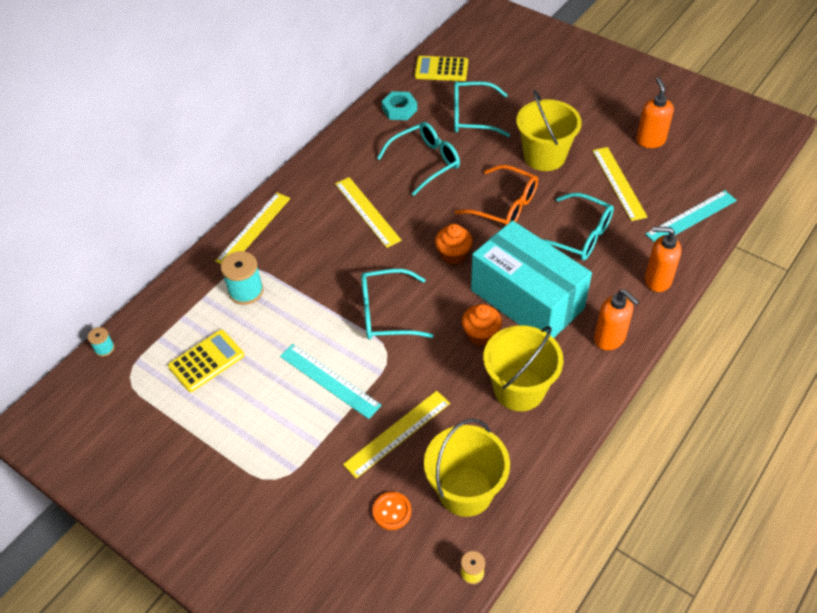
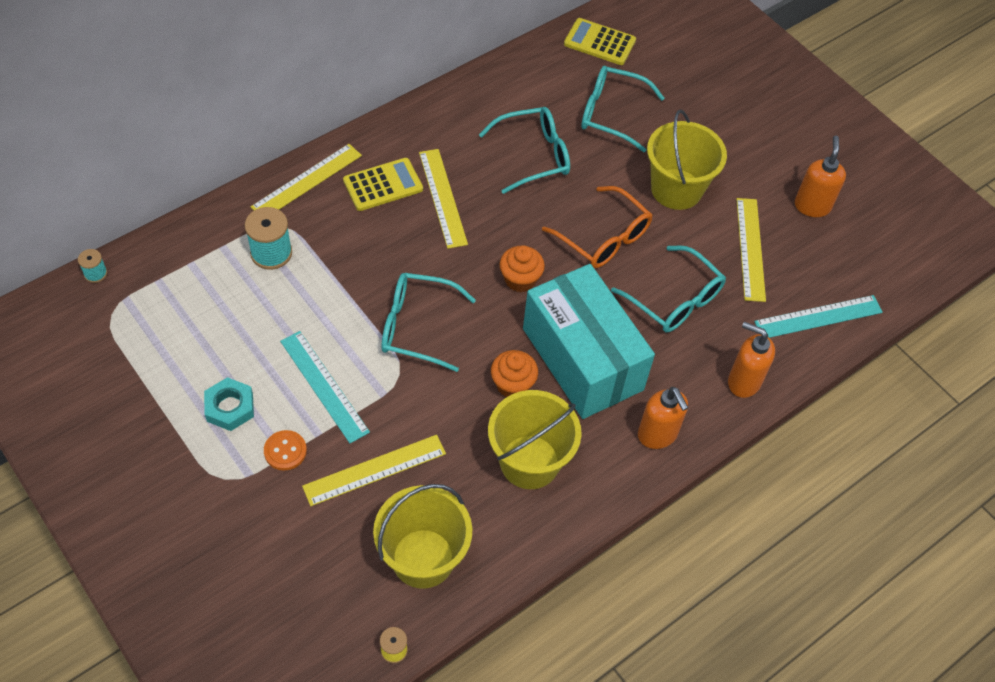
camera: 10 degrees right, 5 degrees up
(206, 361) = (199, 322): yellow calculator -> yellow calculator (383, 185)
(392, 511) = (334, 555): orange button -> orange button (285, 451)
(399, 109) = (529, 80): turquoise nut -> turquoise nut (230, 407)

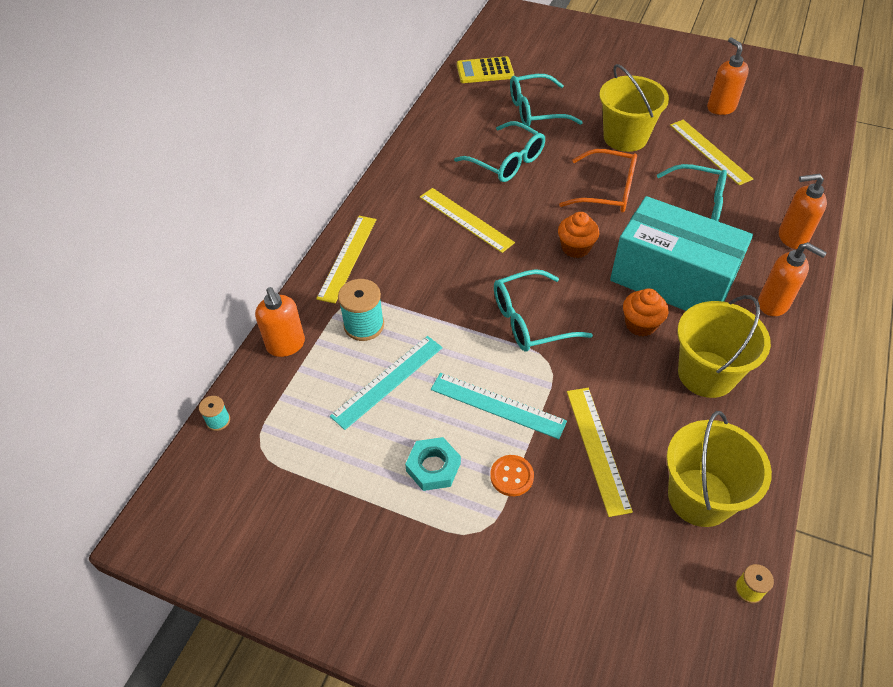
camera: 25 degrees left, 5 degrees down
(195, 236) = (286, 345): none -> orange soap dispenser
(375, 470) = (597, 449): yellow ruler -> yellow ruler turned 45 degrees counterclockwise
(383, 185) = (411, 232): yellow calculator -> none
(533, 156) = (506, 161): turquoise glasses -> turquoise glasses turned 90 degrees clockwise
(818, 317) = (794, 172): turquoise ruler -> turquoise ruler (387, 381)

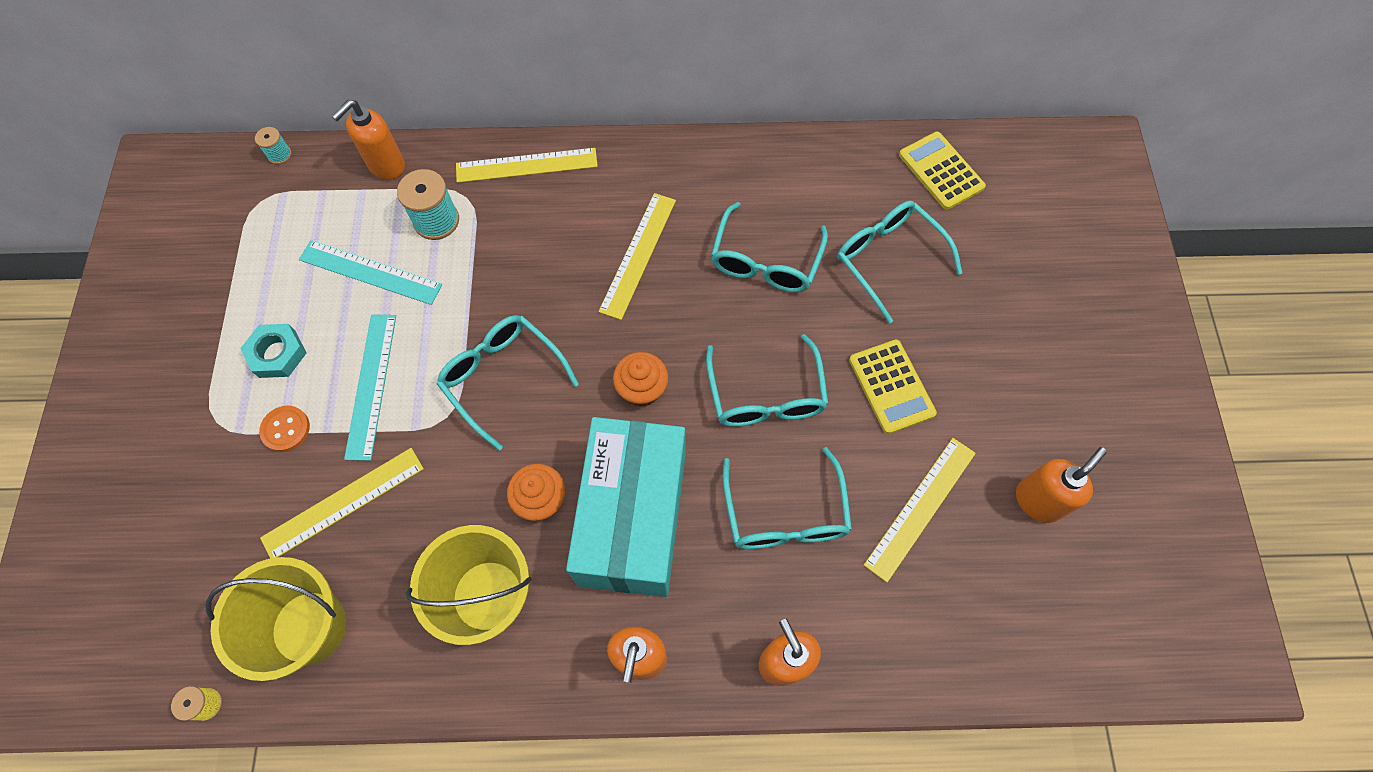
camera: 65 degrees right, 15 degrees up
(606, 191) = (766, 394): orange glasses -> turquoise glasses
(625, 137) = (891, 386): yellow bucket -> yellow calculator

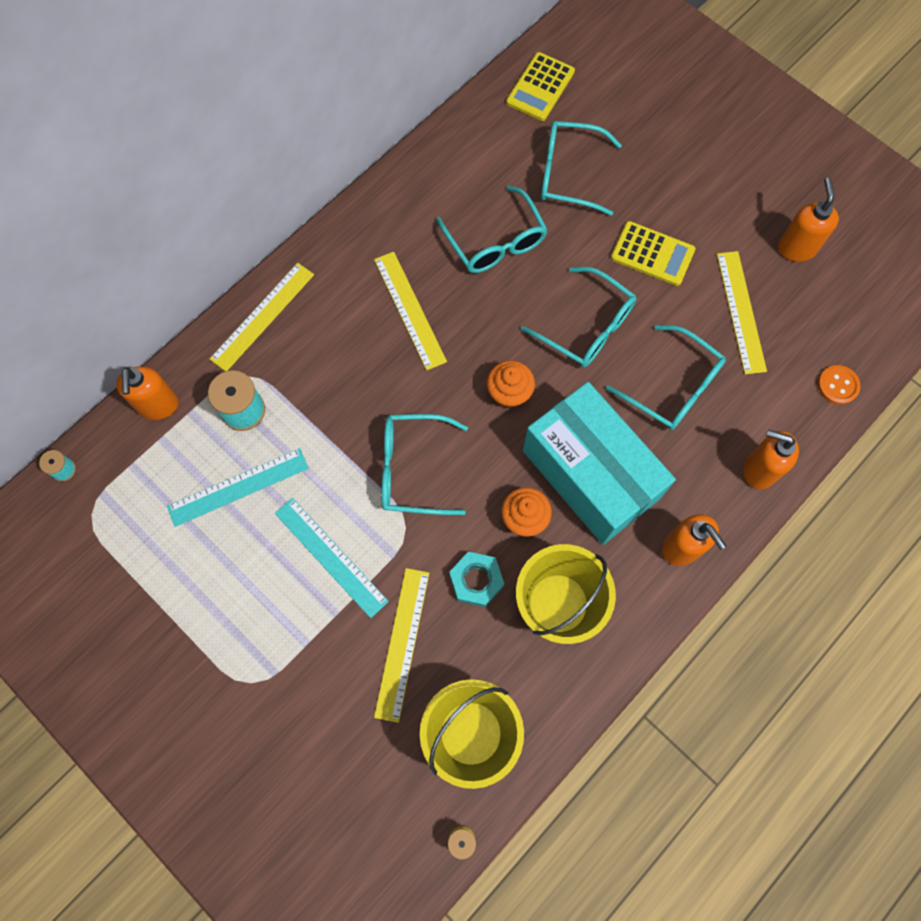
camera: 45 degrees left, 5 degrees up
(277, 354) = (239, 600): turquoise nut -> turquoise nut (476, 580)
(285, 429) = (306, 639): orange button -> orange button (837, 385)
(941, 171) = (540, 87): yellow calculator -> yellow calculator turned 75 degrees counterclockwise

